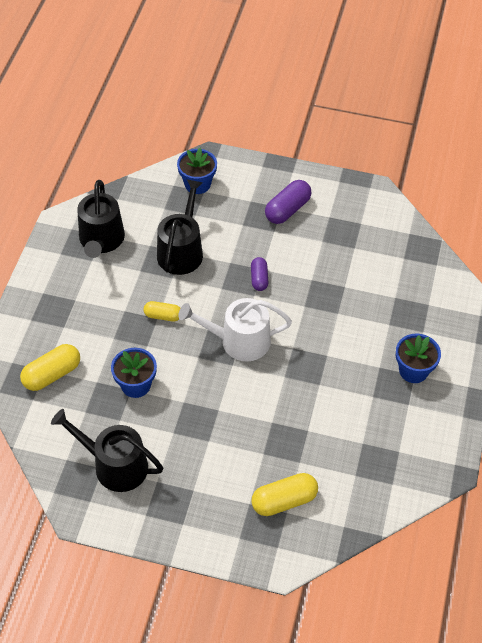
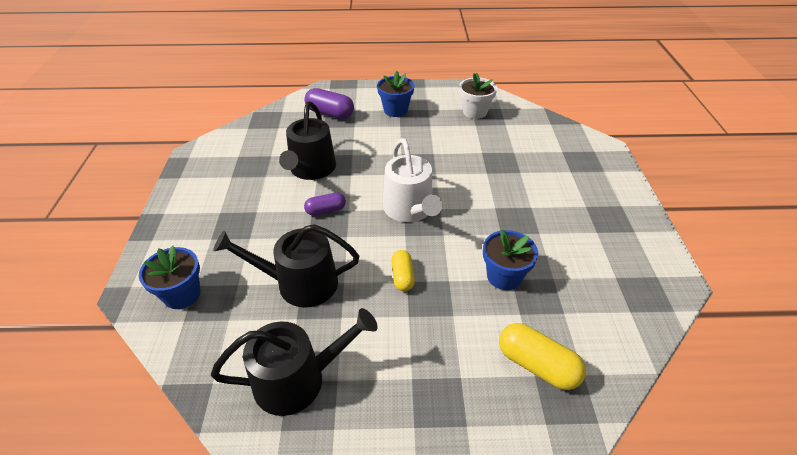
camera: 105 degrees left, 10 degrees down
(114, 465) = (605, 268): black watering can -> black watering can (311, 169)
(284, 501) = (554, 154): yellow capsule -> none
(287, 210) = (223, 207): purple capsule -> purple capsule (330, 113)
(390, 452) = (475, 112): none -> white flower pot

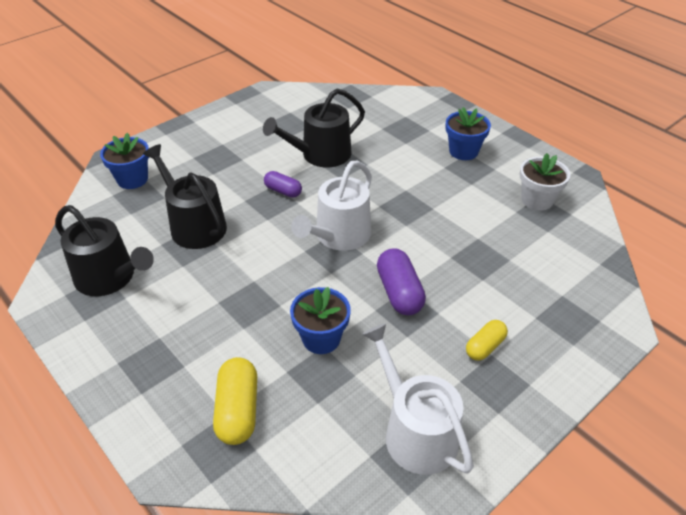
camera: 50 degrees right, 0 degrees up
(330, 113) = (404, 120): purple capsule -> purple capsule (399, 292)
(402, 276) = (256, 275): yellow capsule -> yellow capsule (485, 346)
(624, 277) = (415, 431): none -> white watering can

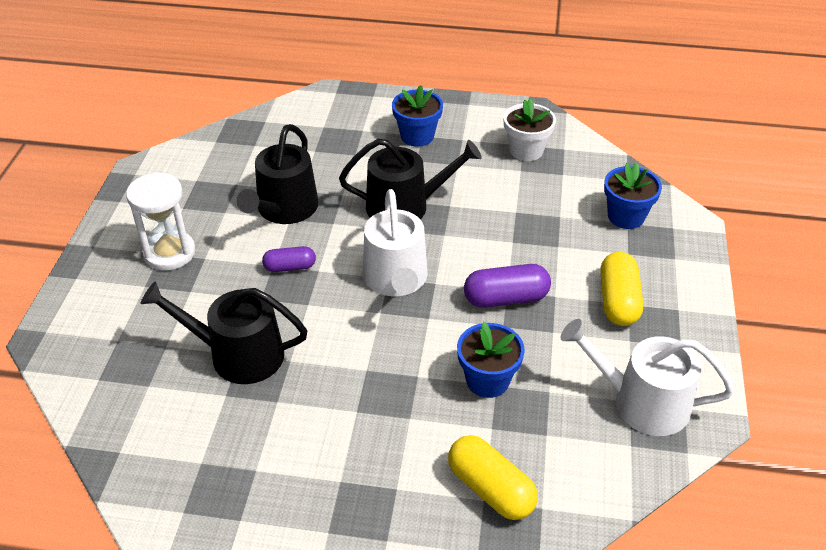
camera: 40 degrees left, 0 degrees up
(110, 278) = (213, 462): black watering can -> black watering can (405, 206)
(132, 179) = (101, 349): blue flower pot -> blue flower pot (626, 216)
(227, 146) = (169, 253): none -> white hourglass
(399, 292) = (506, 298): purple capsule -> purple capsule turned 45 degrees counterclockwise
(485, 346) = (618, 301): yellow capsule -> yellow capsule, size x1.59

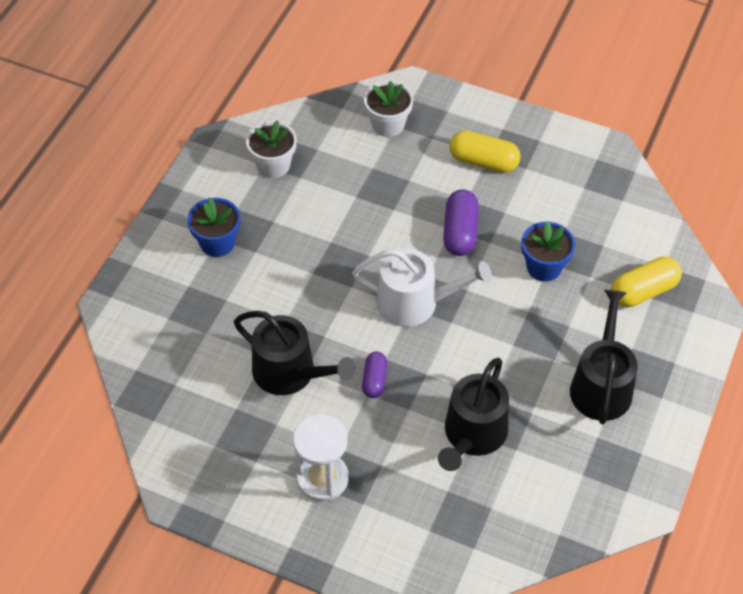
camera: 75 degrees left, 10 degrees up
(405, 206) = (320, 275): black watering can -> black watering can (601, 385)
(626, 216) = (388, 124): blue flower pot -> white flower pot
(641, 402) = (586, 181): white watering can -> none

